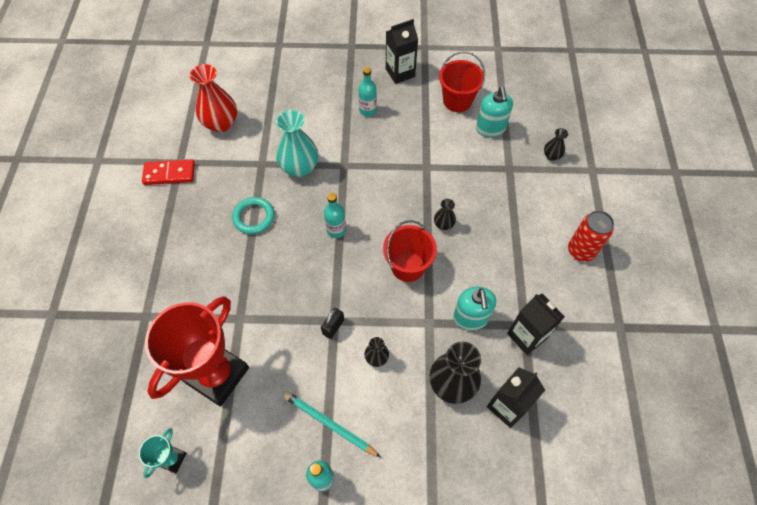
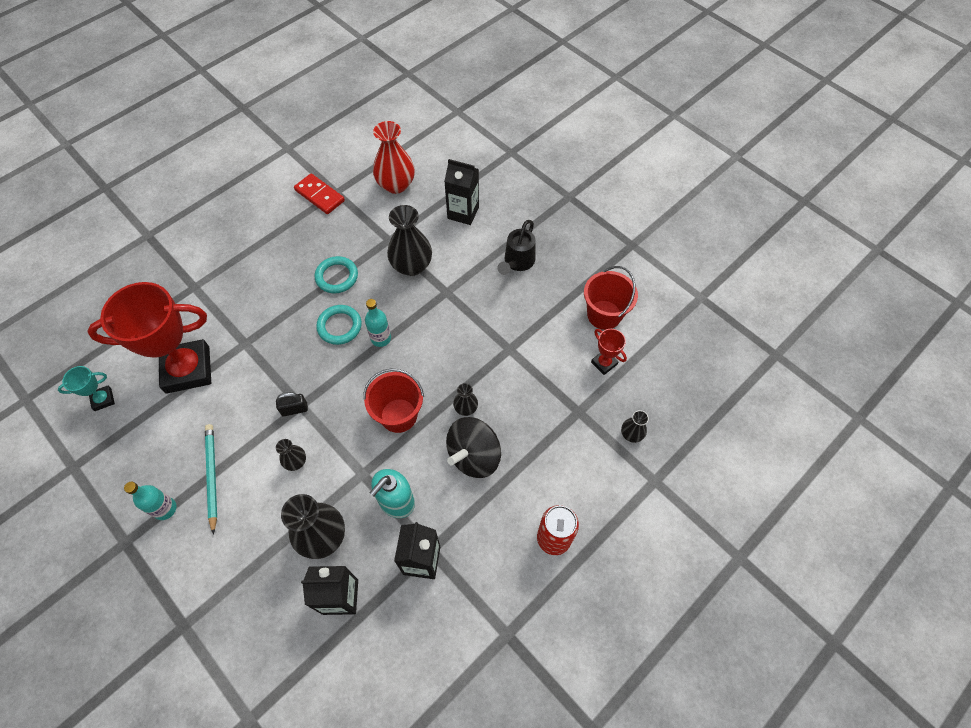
camera: 45 degrees right, 0 degrees up
(297, 247) = (339, 326): none -> turquoise ring
(299, 167) = (411, 266): turquoise vase -> black vase
(368, 110) = (517, 262): turquoise bottle -> black watering can
(400, 73) = (583, 251): black carton -> black carton (463, 213)
(482, 247) = (474, 456): none -> black spinning top
(490, 129) = (604, 363): turquoise soap dispenser -> red trophy

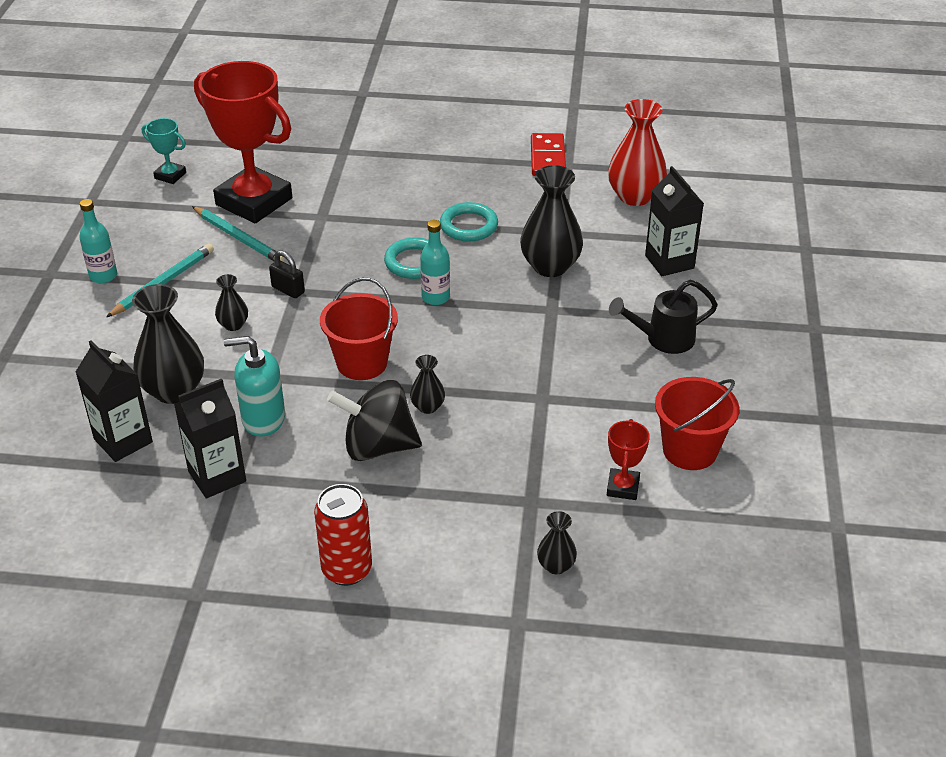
camera: 50 degrees right, 20 degrees down
(214, 403) = (238, 238): none -> turquoise pencil

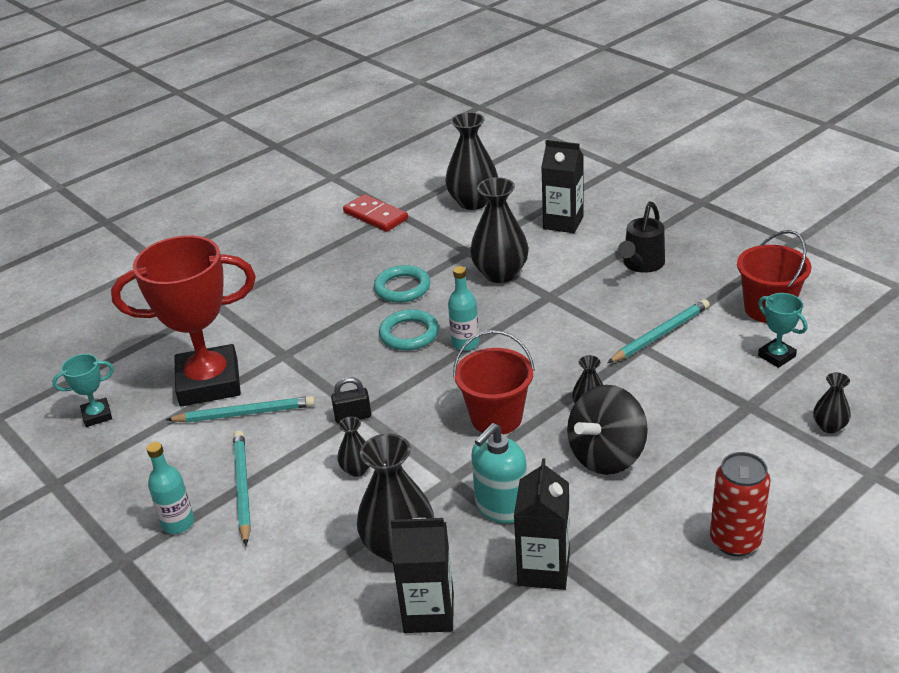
camera: 45 degrees left, 5 degrees down
(572, 400) = (660, 334): none -> turquoise pencil
(623, 487) = (776, 356): red trophy -> turquoise trophy
(635, 196) = (473, 202): red vase -> black vase

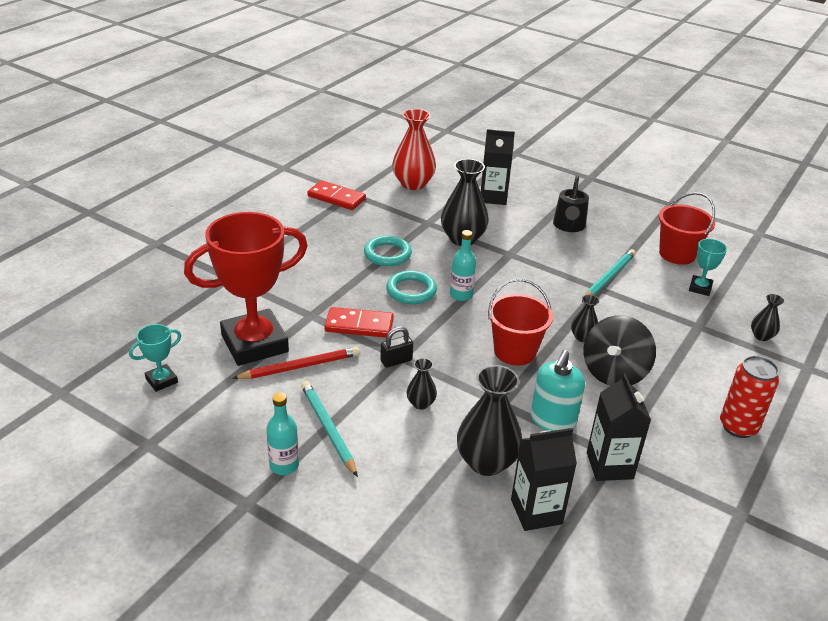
camera: 20 degrees left, 0 degrees up
(244, 413) = (299, 367): turquoise pencil -> red pencil
(331, 371) = (359, 325): none -> red domino
(473, 202) = (413, 184): black vase -> red vase
(776, 356) = (700, 288): turquoise trophy -> turquoise trophy turned 75 degrees clockwise

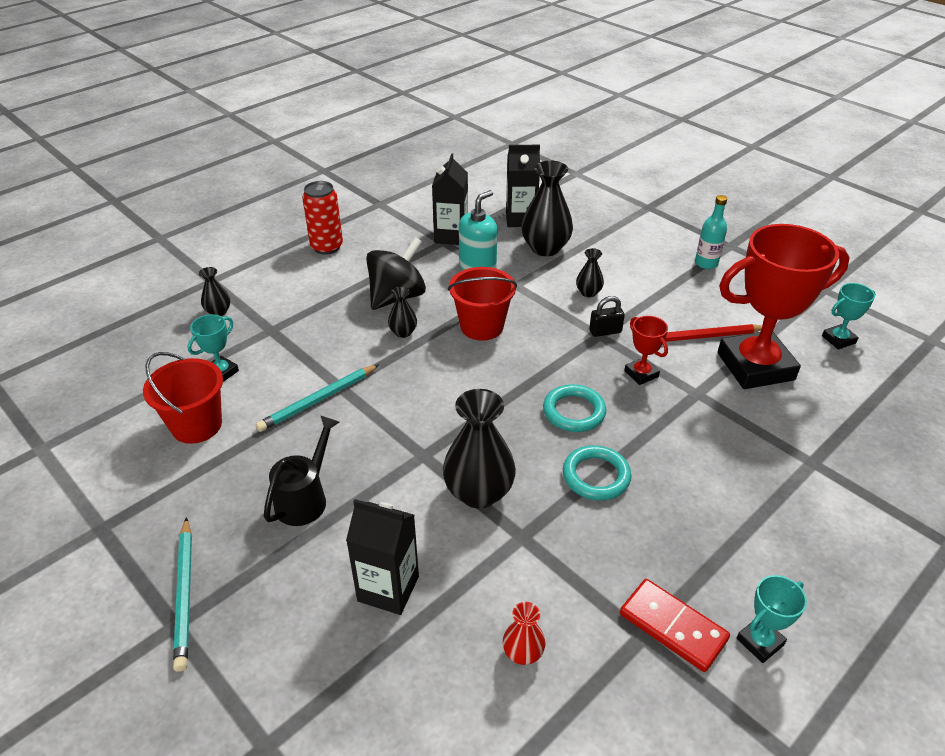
camera: 165 degrees left, 5 degrees up
(290, 197) = (760, 642): none -> turquoise trophy
(328, 429) = (672, 283): turquoise pencil -> turquoise pencil (185, 594)
(359, 325) = (641, 374): red domino -> red trophy
(413, 184) = (523, 653): red vase -> red vase, size x0.50
(461, 295) = (514, 398): turquoise bottle -> none

